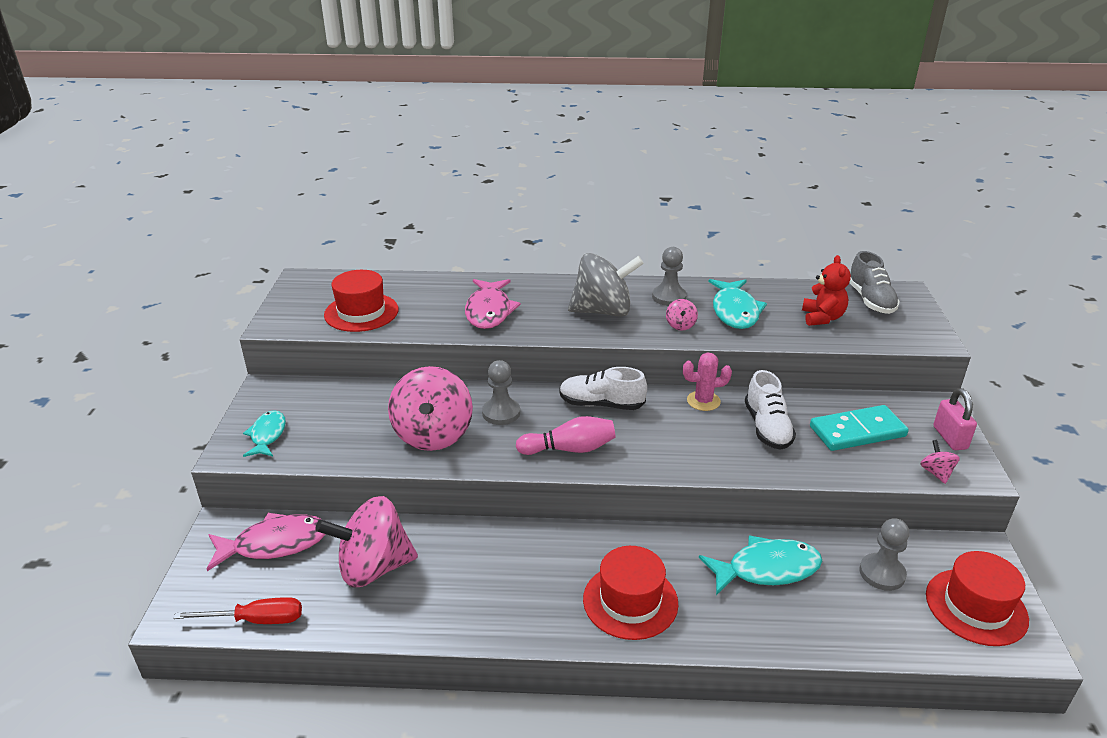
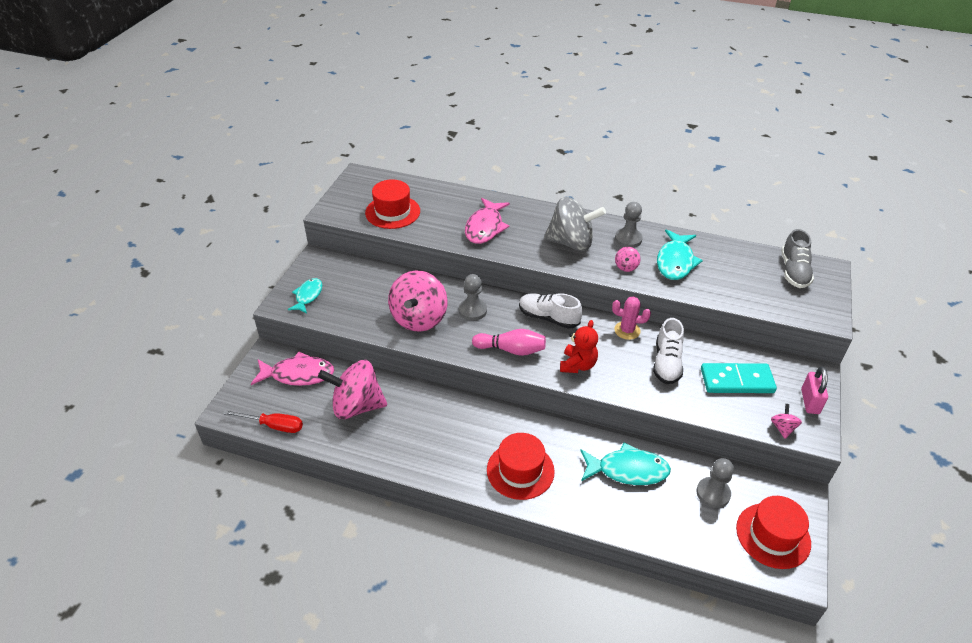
camera: 15 degrees right, 10 degrees up
(822, 318) = (744, 280): red teddy bear -> red teddy bear (577, 365)

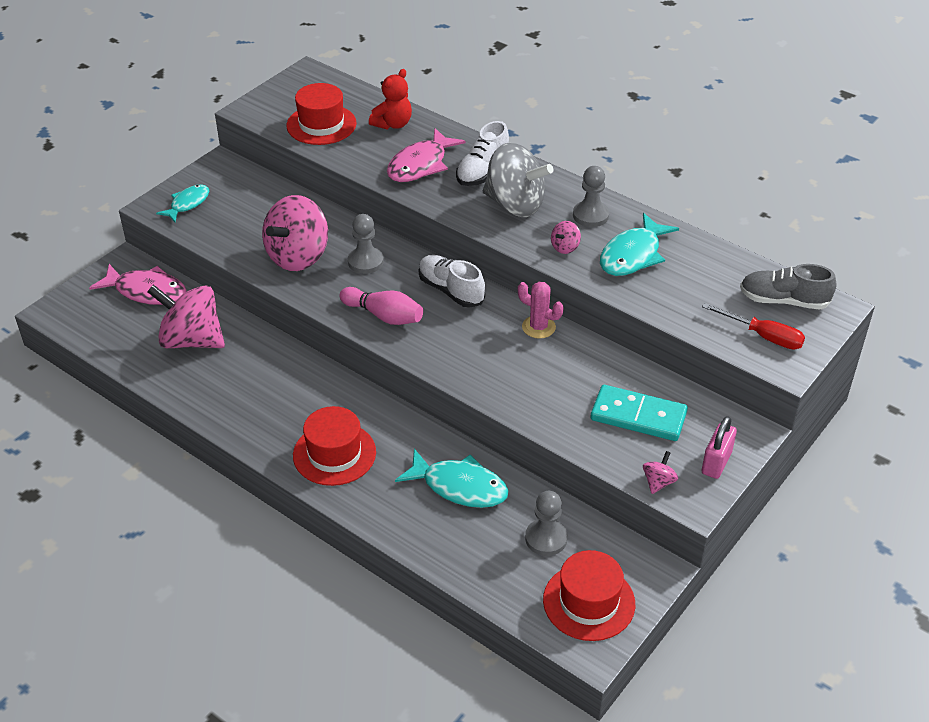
camera: 20 degrees right, 0 degrees up
(273, 426) = (93, 338): red screwdriver -> red screwdriver (763, 336)
(577, 365) = (452, 351): red teddy bear -> red teddy bear (393, 124)
(666, 363) = (563, 375): white shoe -> white shoe (482, 171)
(794, 271) = (783, 301): grey shoe -> grey shoe turned 75 degrees clockwise

